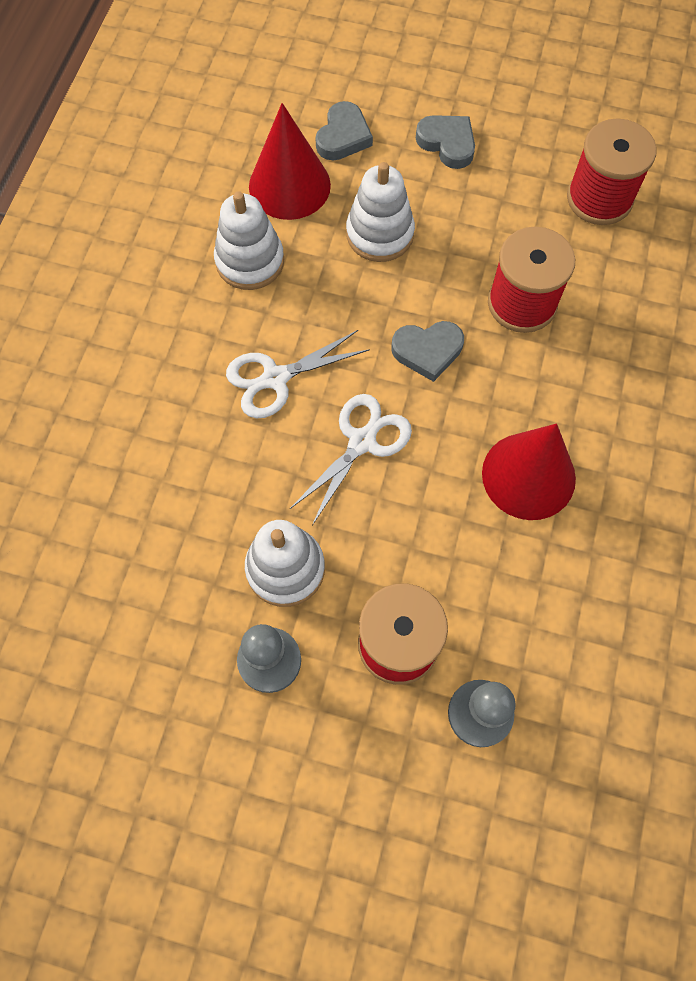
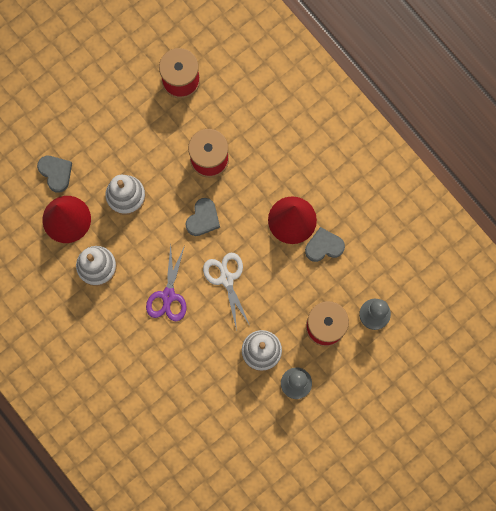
camera: 55 degrees left, 10 degrees up
(275, 378) = (168, 296): white scissors -> purple scissors
(447, 143) = (97, 126): grey heart -> grey heart (324, 246)

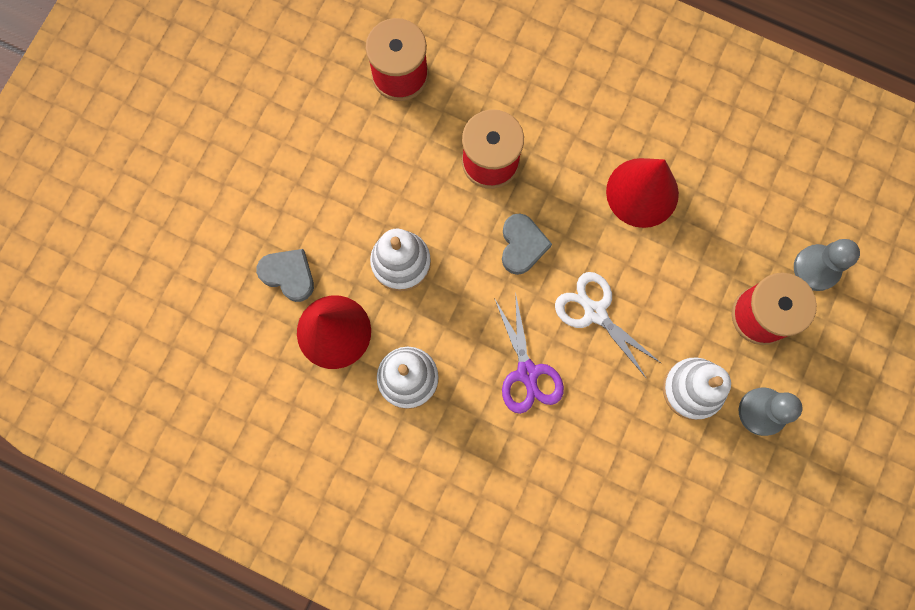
camera: 25 degrees left, 0 degrees up
(324, 246) = (702, 208): grey heart -> none

